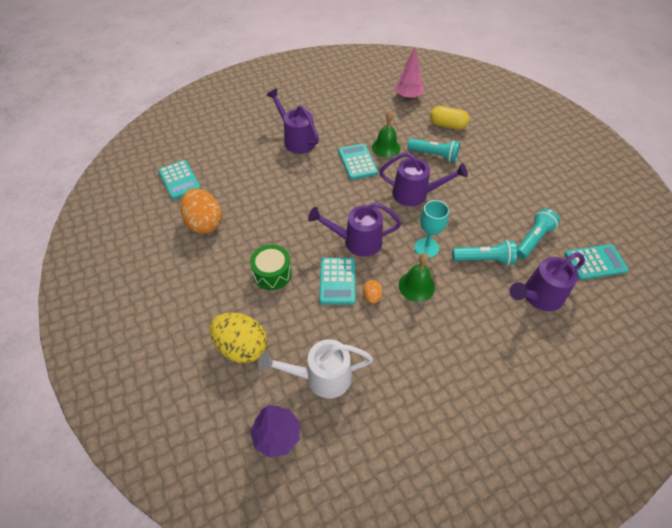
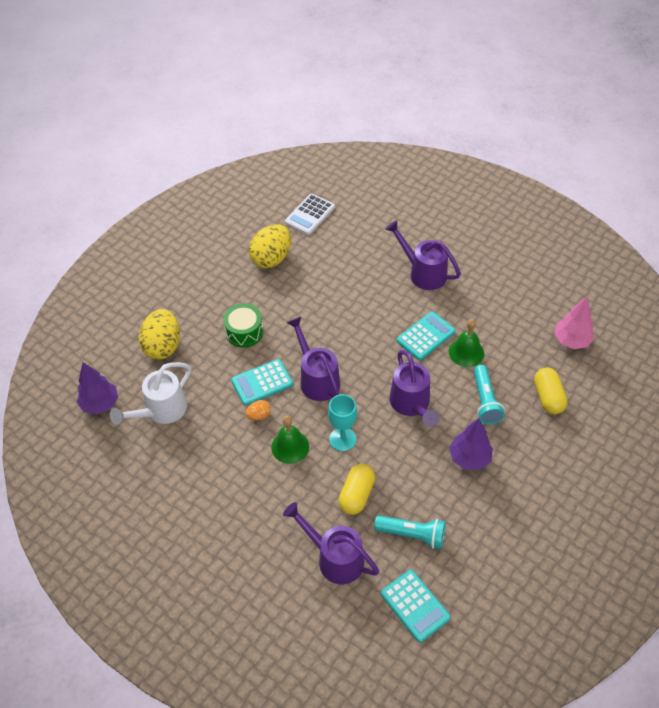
camera: 65 degrees right, 0 degrees up
(179, 180) = (310, 215): turquoise calculator -> white calculator
(204, 223) = (271, 258): orange egg -> yellow egg
(296, 140) = (423, 272): purple watering can -> purple watering can turned 75 degrees counterclockwise
(321, 377) = (161, 411): white watering can -> white watering can turned 105 degrees counterclockwise
(479, 182) = (469, 458): none -> purple tree
(484, 259) = (357, 495): turquoise flashlight -> yellow capsule

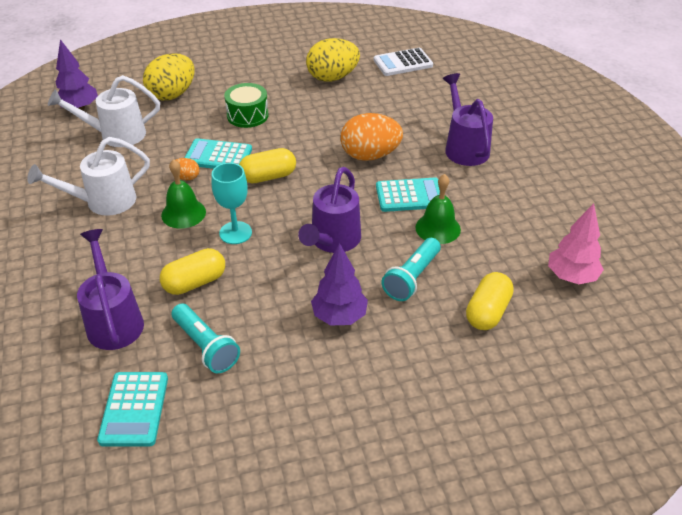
camera: 35 degrees right, 10 degrees down
(221, 475) = (103, 202): none -> white watering can
(317, 379) = (268, 177): purple watering can -> yellow capsule
(368, 317) = (370, 155): none -> orange egg

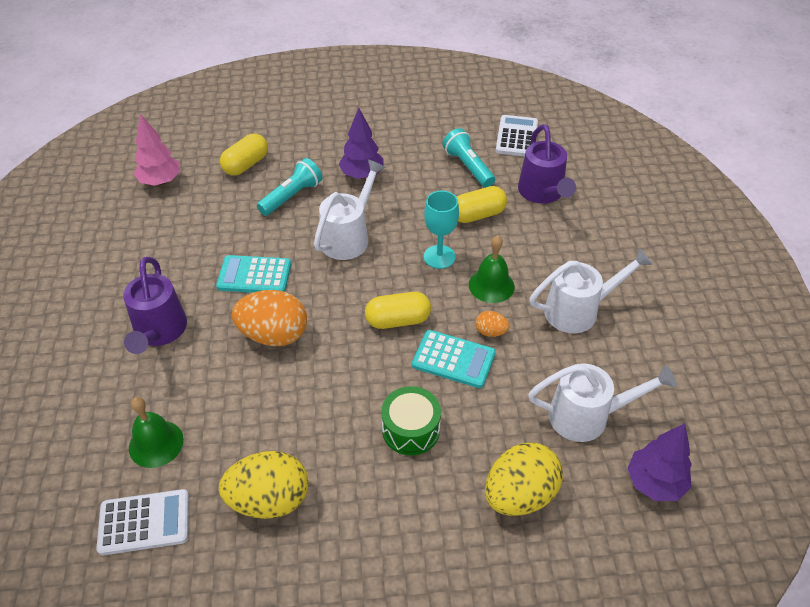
camera: 170 degrees left, 5 degrees up
(134, 409) = (516, 137): turquoise calculator -> white calculator
(332, 241) = (349, 237): purple watering can -> white watering can
(438, 228) = (246, 237): green bell -> green bell (156, 443)

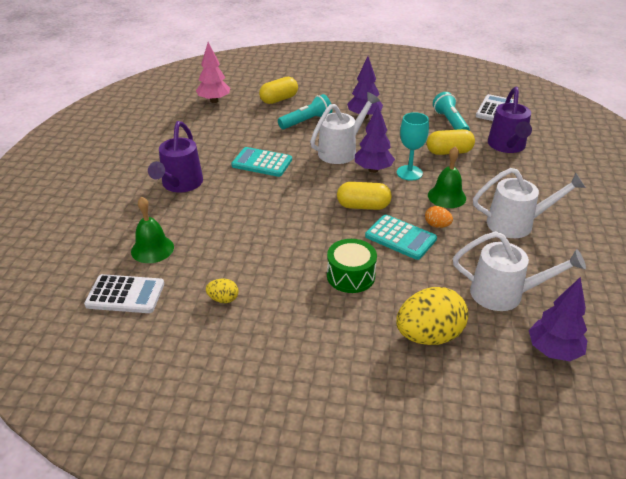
camera: 15 degrees right, 10 degrees down
(269, 500) = (223, 299): yellow egg -> yellow egg, size x0.46
(274, 335) = (263, 200): orange egg -> none
(395, 260) = (373, 170): none -> purple tree

